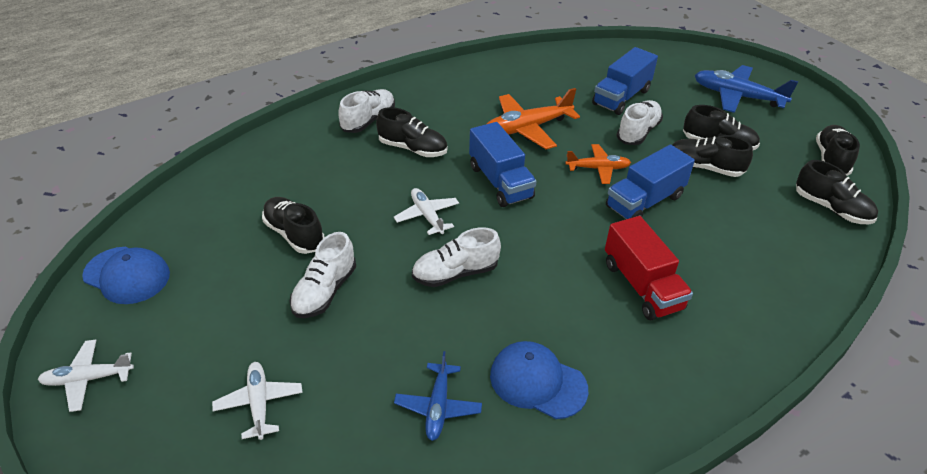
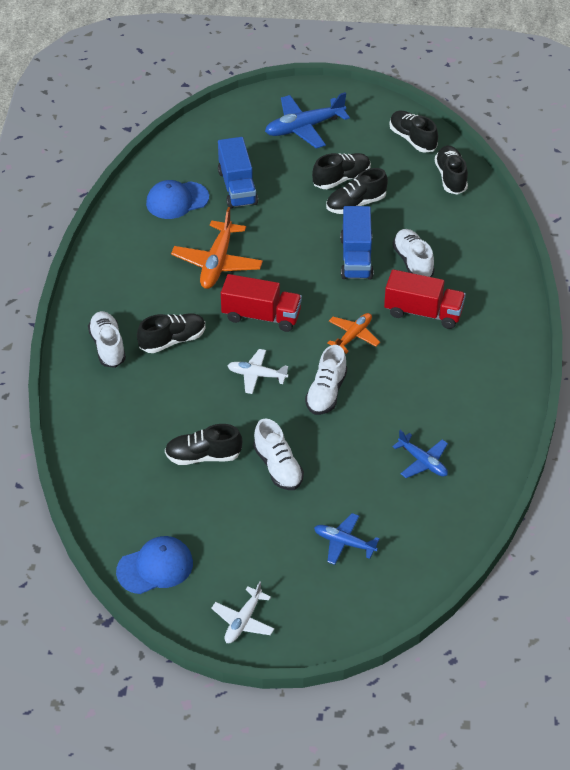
camera: 50 degrees left, 5 degrees up
(259, 403) = (344, 543): white plane -> blue plane
(500, 182) = (261, 316): blue truck -> red truck
(537, 382) = (446, 407): blue cap -> blue cap (177, 200)
(598, 168) = (301, 257): orange plane -> orange plane (353, 336)
(638, 132) = (285, 208): white shoe -> white shoe (413, 262)
(831, 208) = (450, 177): black shoe -> black shoe turned 90 degrees counterclockwise

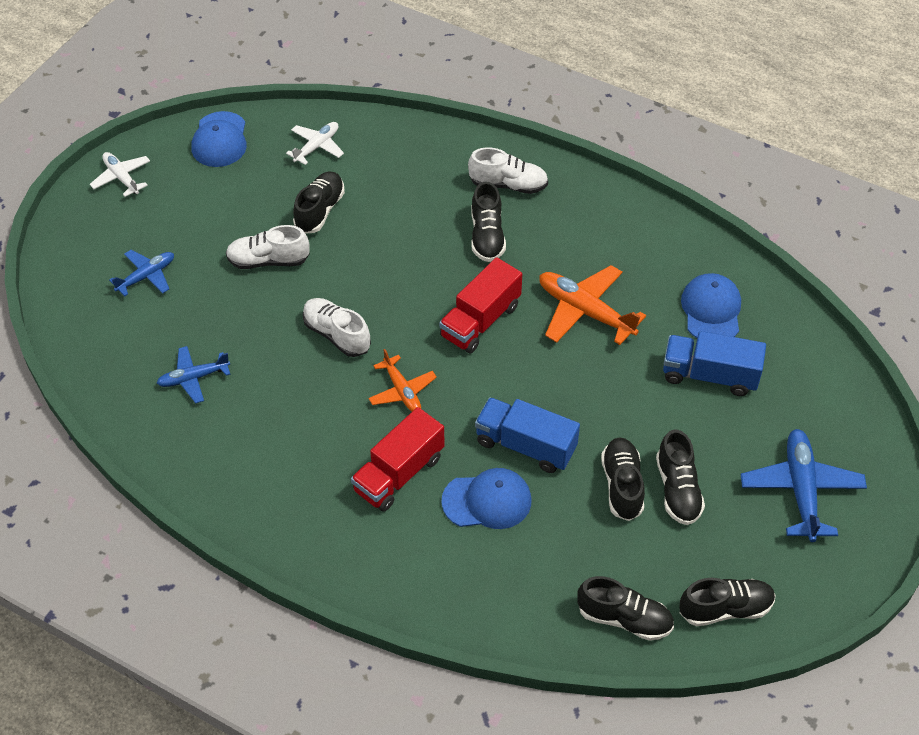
camera: 115 degrees right, 5 degrees up
(256, 375) = (397, 286): white plane -> white plane (317, 146)
(413, 262) = (487, 501): white shoe -> blue cap

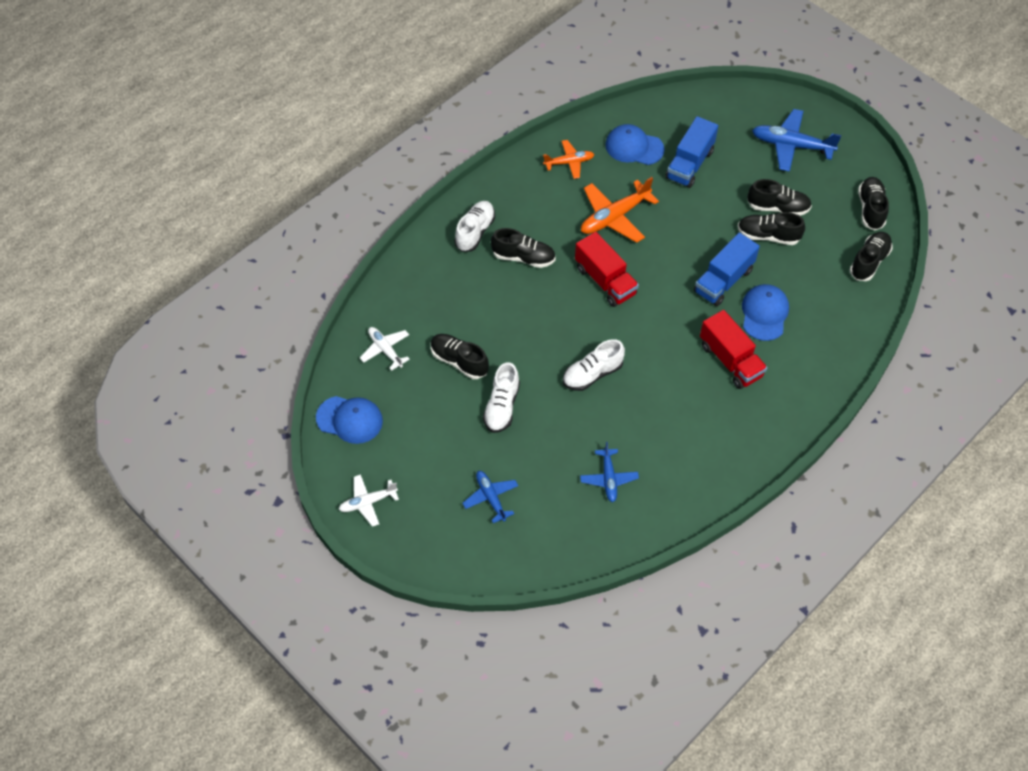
camera: 75 degrees left, 5 degrees up
(402, 391) = (657, 343): orange plane -> orange plane (569, 162)

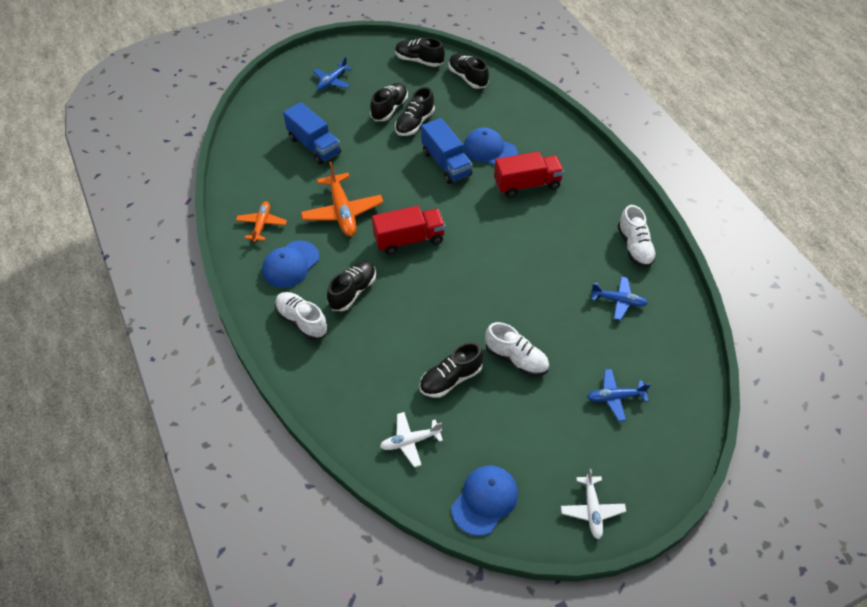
camera: 70 degrees left, 5 degrees down
(592, 374) = (505, 279): white shoe -> white shoe (634, 247)
(634, 147) = (273, 175): blue cap -> blue cap (290, 264)
(791, 145) = (332, 81): blue plane -> blue plane, size x0.61

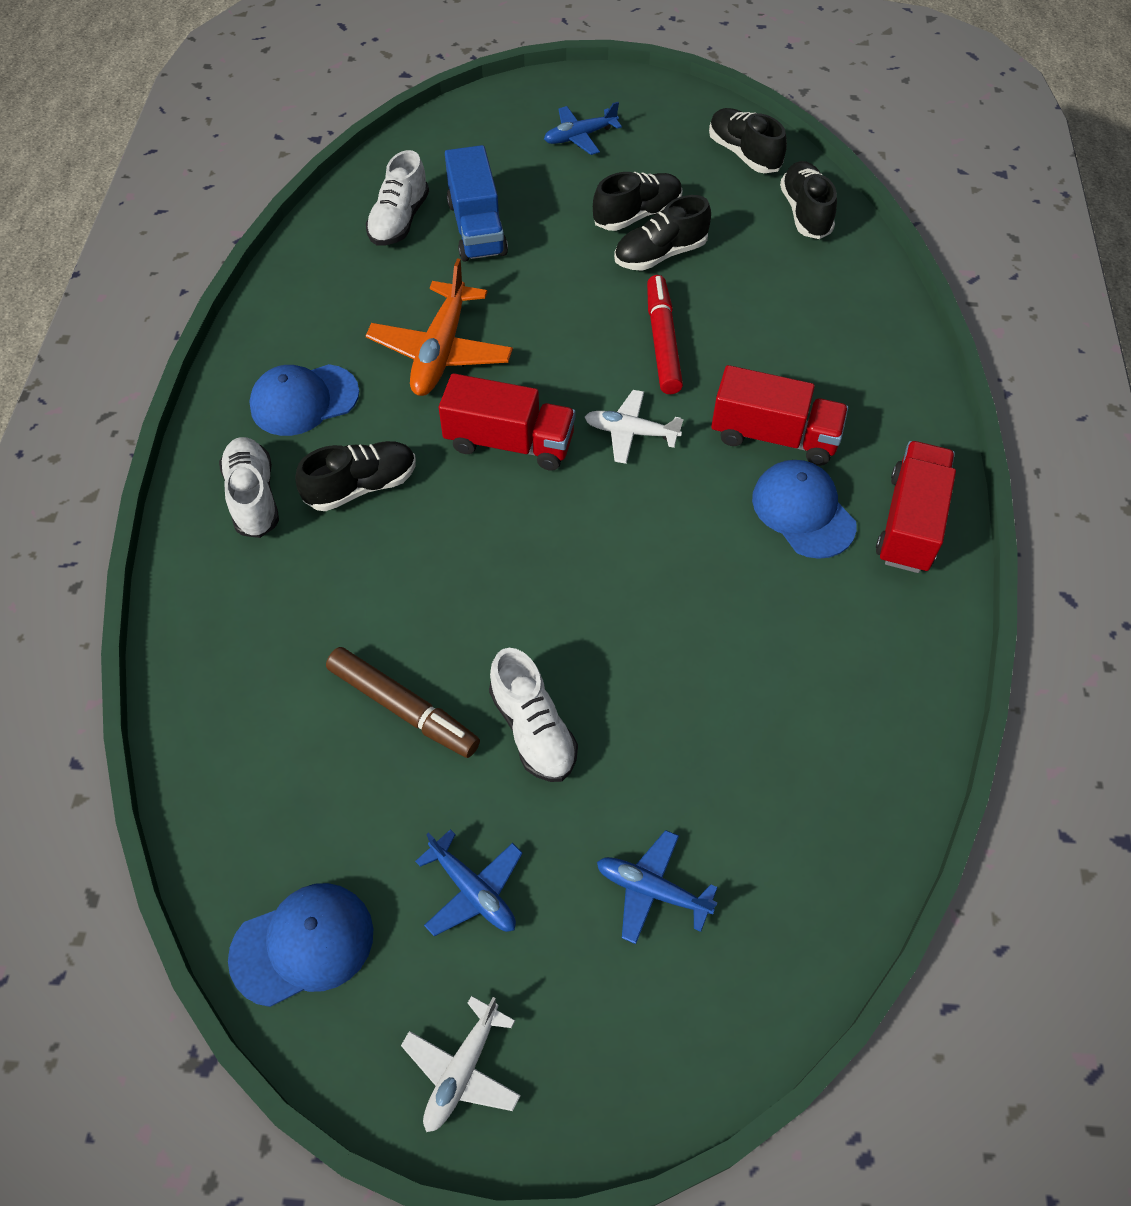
camera: 30 degrees right, 5 degrees up
(262, 224) = (310, 319): orange plane -> none
(410, 441) = (264, 777): white plane -> white plane (630, 432)
(446, 163) = (662, 342): blue truck -> red marker
(450, 379) = (402, 707): black shoe -> brown marker
(490, 150) = (753, 350): blue cap -> blue cap (803, 511)
(610, 196) = (910, 522): none -> red truck
(618, 301) = (787, 719): blue plane -> blue plane (473, 891)
(634, 247) = (889, 634): white shoe -> white shoe (399, 220)

